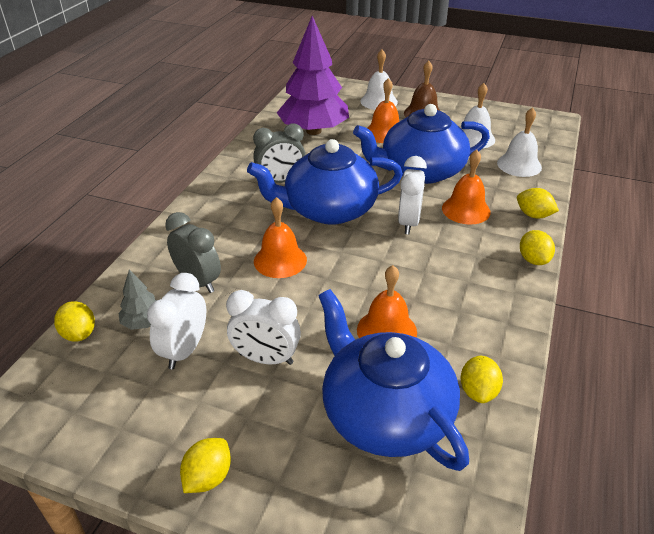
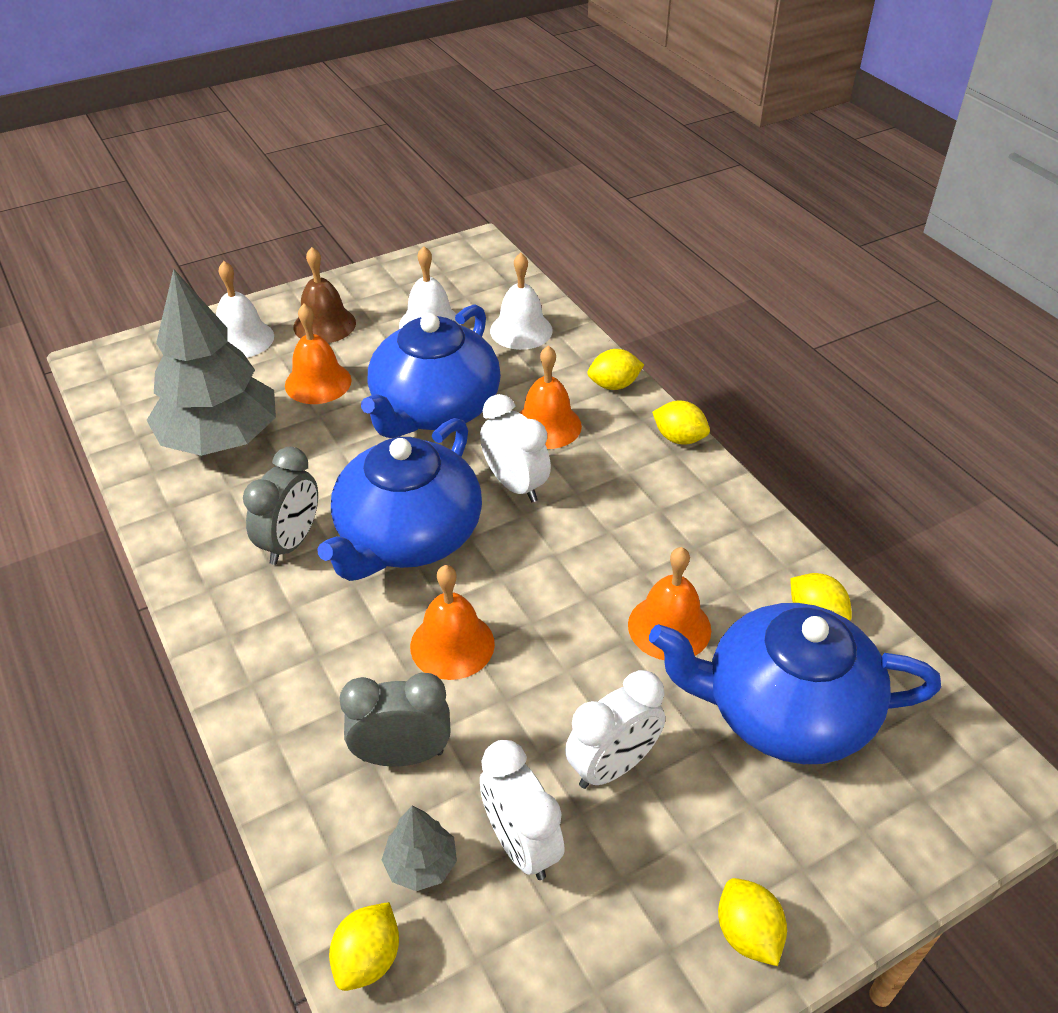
camera: 50 degrees left, 5 degrees up
(79, 334) = (368, 958): yellow lemon -> yellow lemon turned 75 degrees counterclockwise
(313, 131) = (221, 439): purple tree -> grey tree

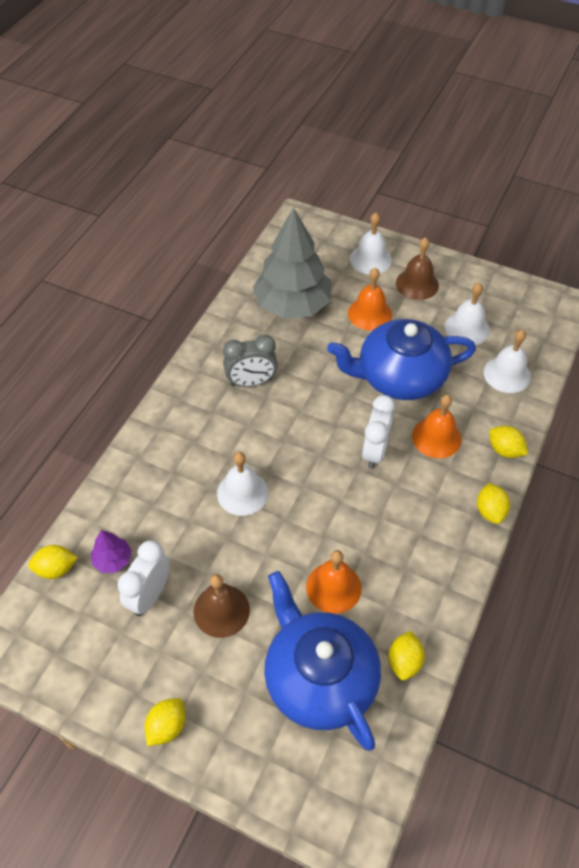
camera: 55 degrees right, 10 degrees up
(402, 755) = (163, 514): grey clock -> none
(407, 536) = (296, 427): blue teapot -> none
(421, 864) = (113, 560): grey tree -> purple tree
(452, 645) = (242, 493): orange bell -> white bell
(612, 766) = (221, 610): white clock -> brown bell

